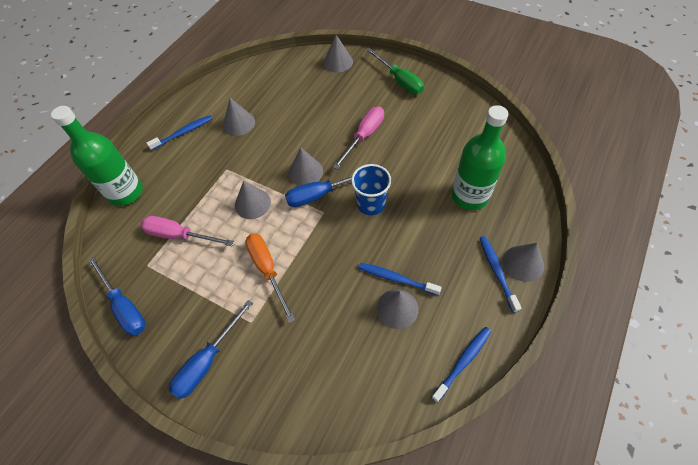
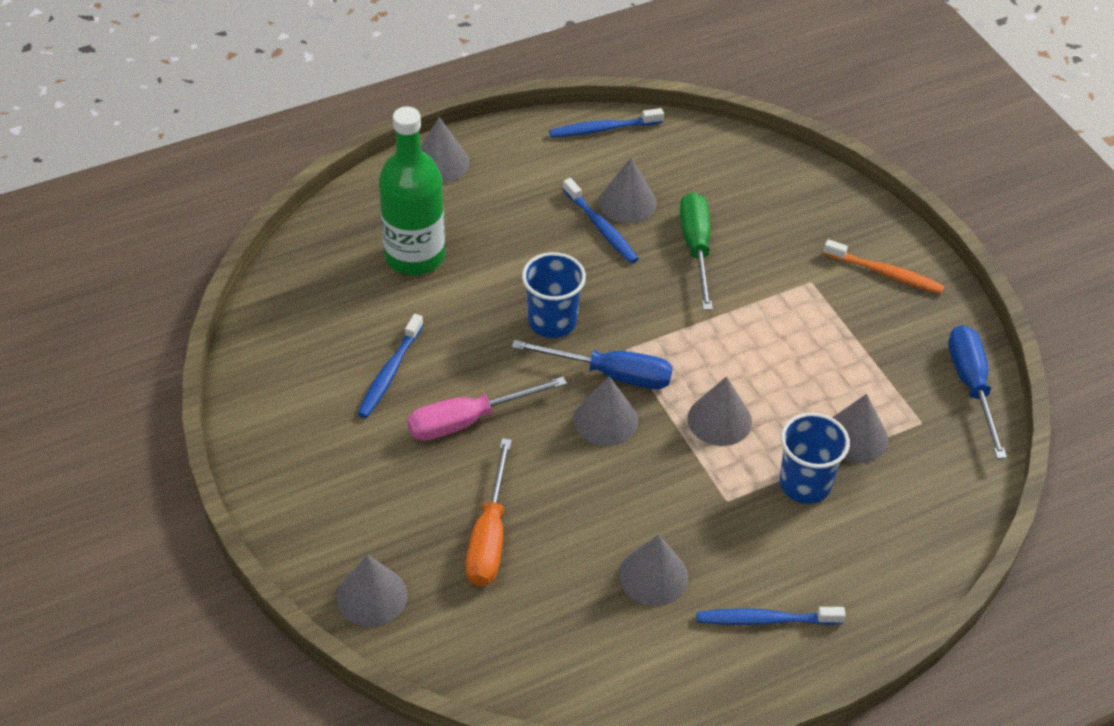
camera: 150 degrees left, 10 degrees down
(126, 192) = (916, 559): green bottle -> none
(179, 235) = (855, 437): pink screwdriver -> grey cone
(194, 197) = (805, 484): none -> blue cup
(207, 361) = (885, 273): blue screwdriver -> orange toothbrush
(267, 270) = (754, 323): orange screwdriver -> orange screwdriver (489, 536)
(399, 80) = (310, 482): green screwdriver -> green screwdriver (696, 248)
(497, 272) = (479, 171): blue toothbrush -> blue toothbrush (390, 373)

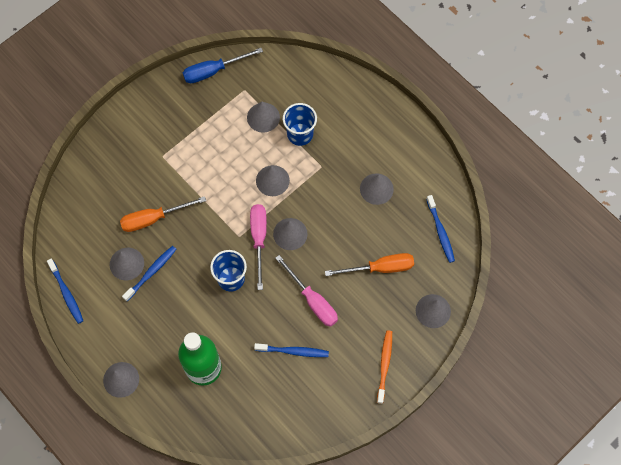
camera: 105 degrees left, 20 degrees up
(611, 374) = (259, 239): blue screwdriver -> pink screwdriver
(696, 248) = (153, 218): green screwdriver -> orange screwdriver
(765, 620) = (383, 136): blue toothbrush -> blue toothbrush (440, 231)
(885, 273) = (145, 121): orange toothbrush -> orange toothbrush (384, 365)

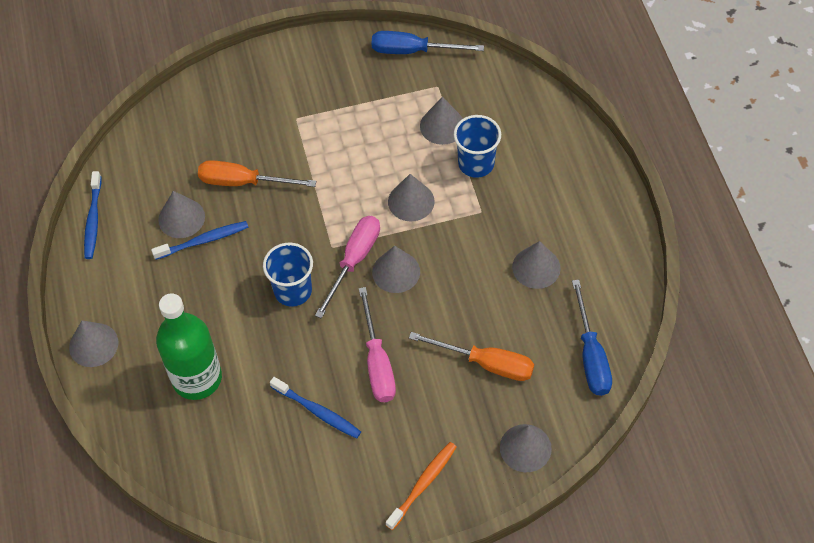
camera: 30 degrees right, 10 degrees down
(440, 231) = (591, 355): blue toothbrush -> blue screwdriver

